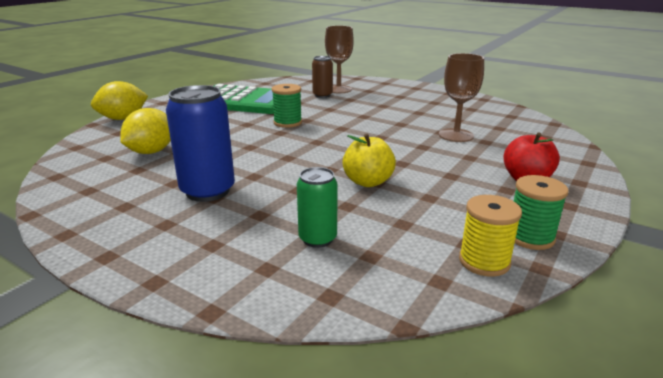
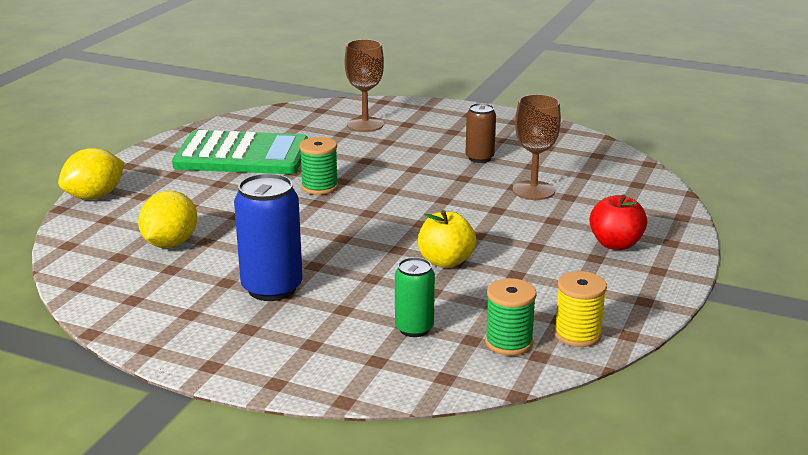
camera: 10 degrees left, 0 degrees up
(322, 95) = (346, 137): brown can -> brown can (479, 158)
(530, 237) = (619, 307): green spool -> green spool (509, 342)

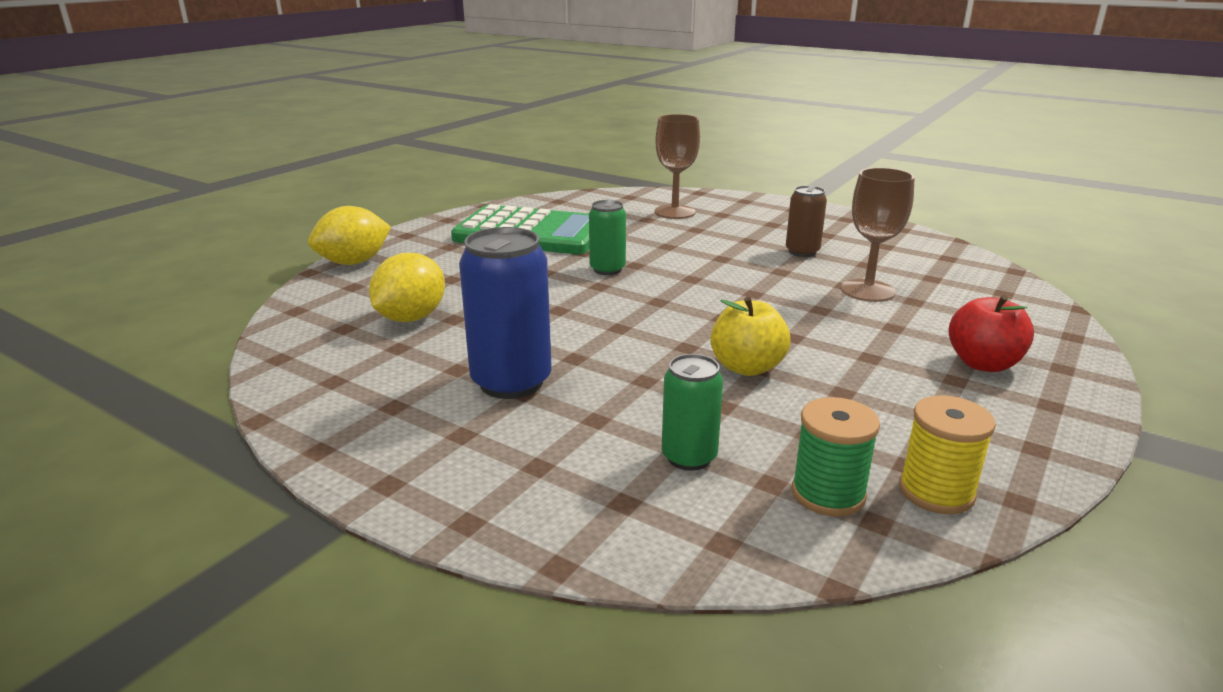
camera: 10 degrees right, 0 degrees up
(319, 187) = (607, 269): green spool -> green can

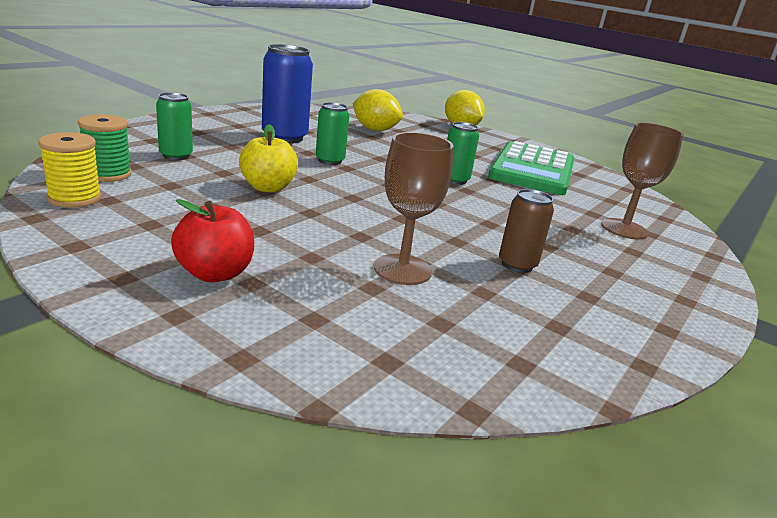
camera: 90 degrees right, 0 degrees up
(601, 339) = (330, 161): none -> green can

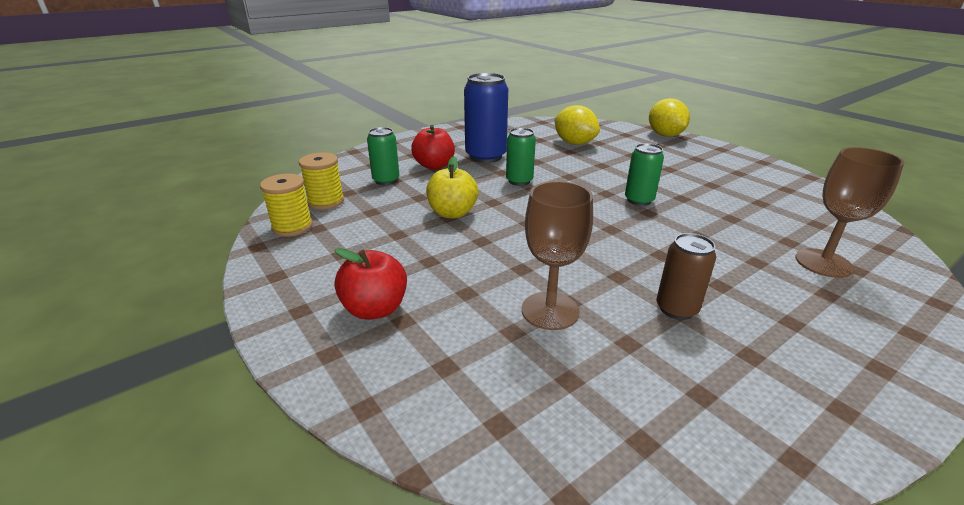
camera: 20 degrees right, 5 degrees up
(108, 174) = (326, 201): green spool -> yellow spool
(228, 144) = (434, 166): none -> red apple
(532, 170) = (731, 185): green calculator -> none

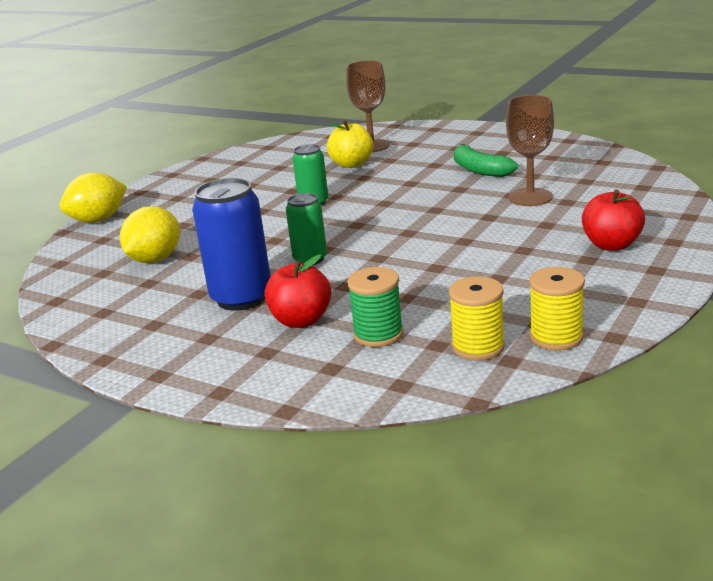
camera: 110 degrees left, 5 degrees down
(386, 180) = (378, 334): green can -> green spool
(452, 213) = (425, 268): yellow apple -> yellow apple (352, 164)
(676, 309) = (479, 170): brown can -> green banana

